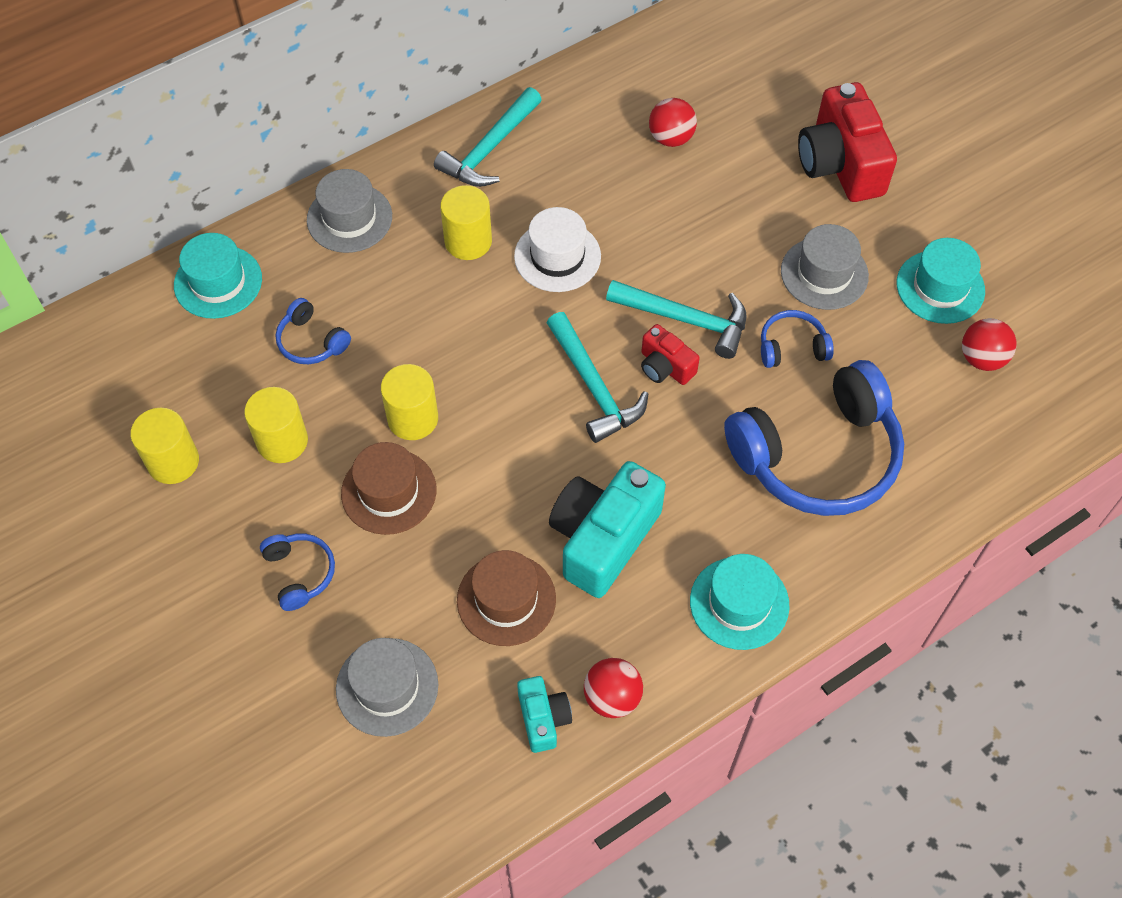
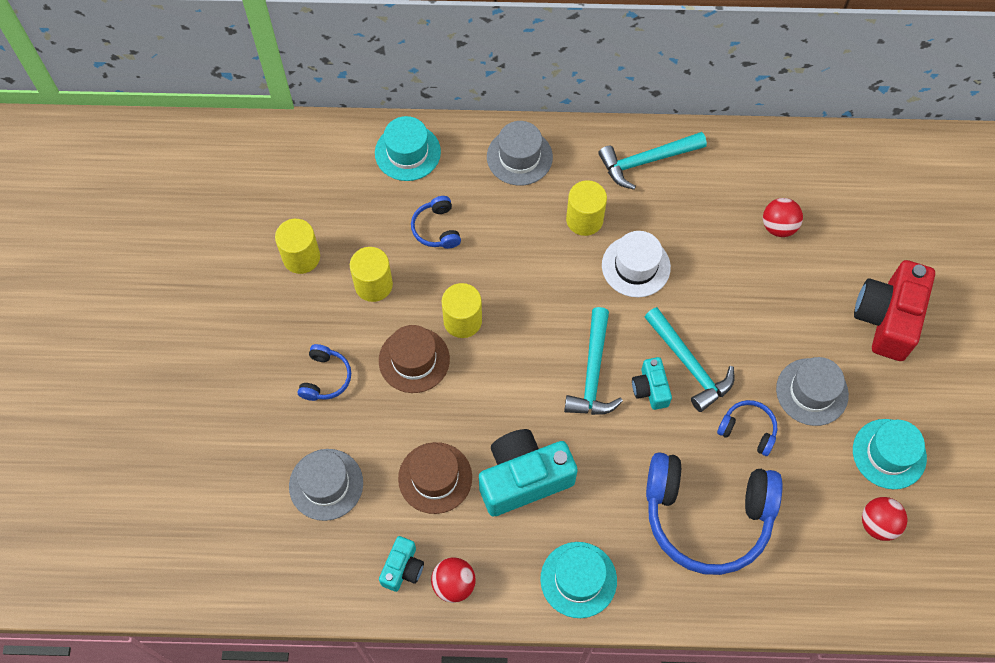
camera: 35 degrees right, 5 degrees up
(665, 366) = (650, 389): red camera -> turquoise camera

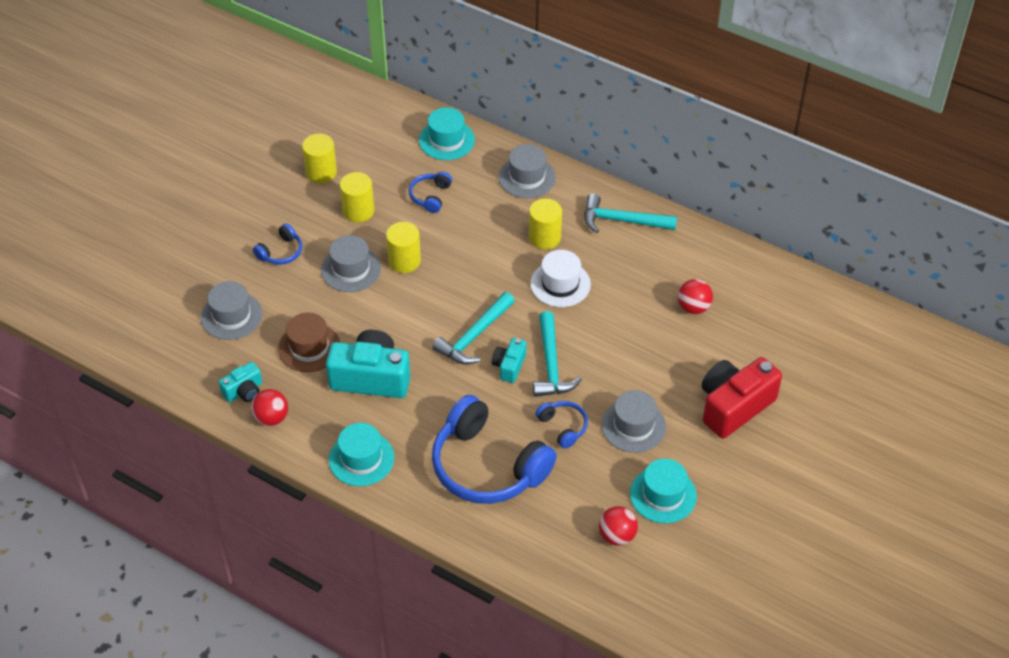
camera: 30 degrees right, 15 degrees down
(414, 360) = (351, 269): brown hat -> grey hat

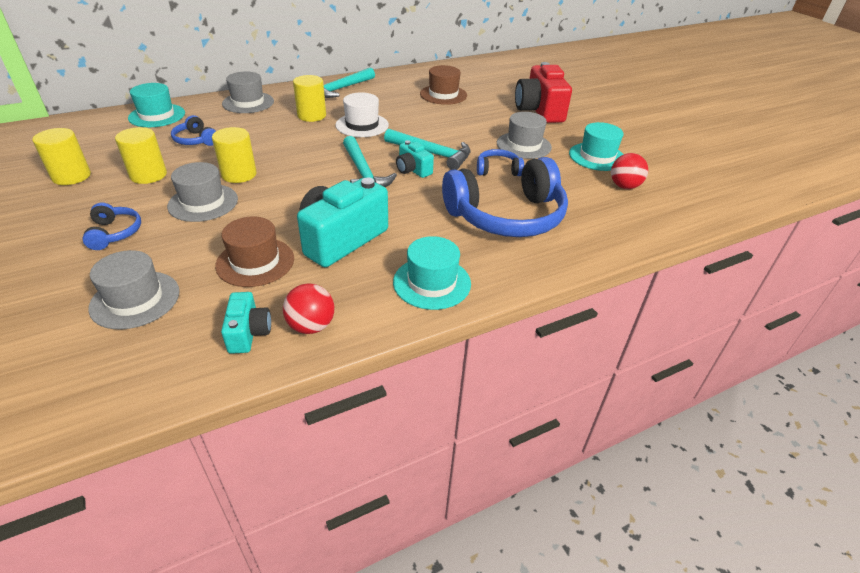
camera: 60 degrees left, 10 degrees down
(693, 307) = (443, 95): red ball -> brown hat

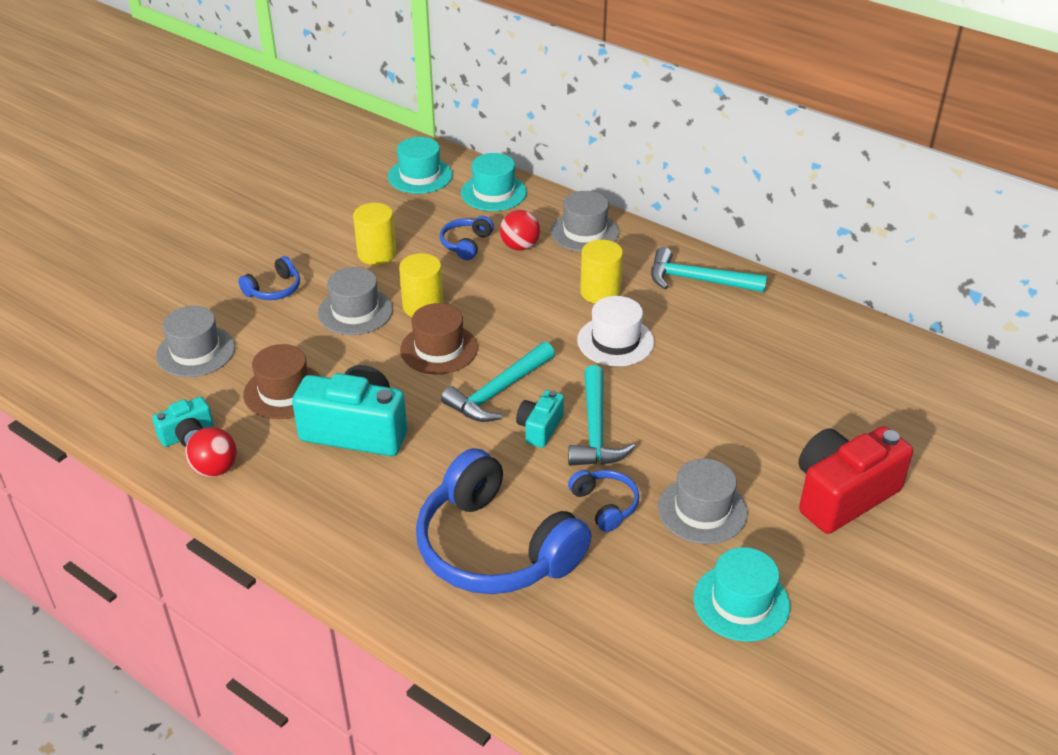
camera: 65 degrees right, 0 degrees up
(71, 176) = (341, 215): yellow cylinder -> none
(432, 283) = (323, 526): turquoise hat -> turquoise hat (420, 176)
(443, 95) = (786, 376): brown hat -> brown hat (439, 349)
(624, 186) = (672, 654): red ball -> red ball (520, 246)

